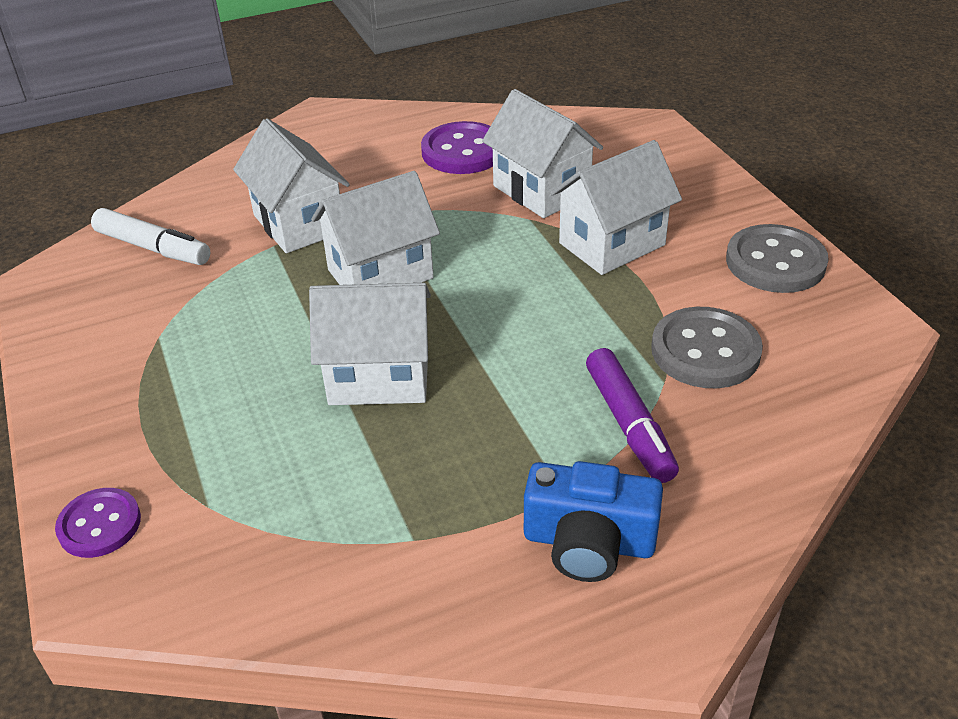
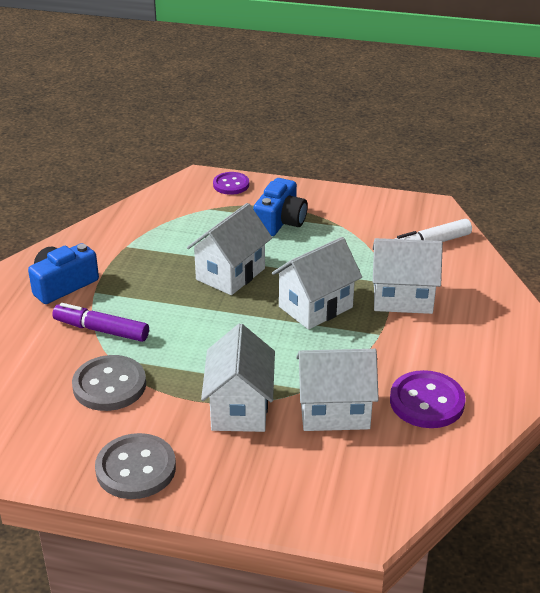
camera: 125 degrees right, 5 degrees down
(191, 400) = (280, 221): none -> blue camera
(380, 274) = (315, 307): white house -> white house turned 45 degrees clockwise

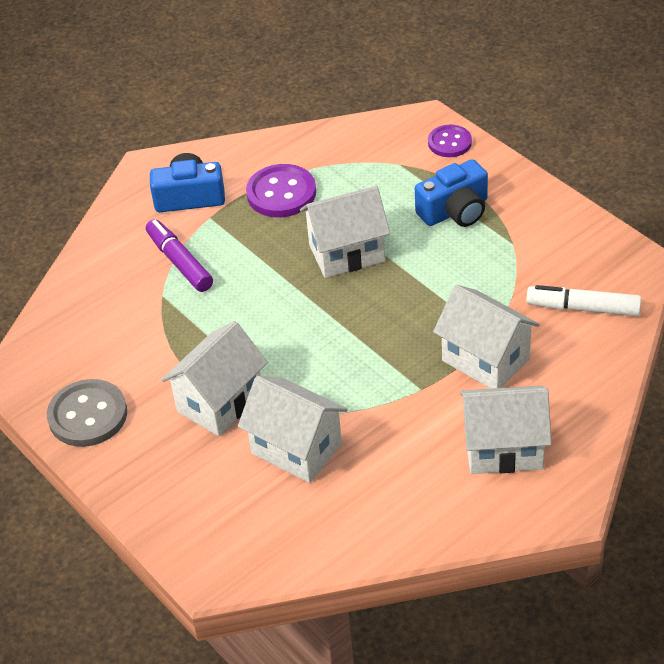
camera: 40 degrees right, 10 degrees up
(109, 385) = (137, 323): grey button -> none
(315, 307) = (390, 329): white house -> white house (503, 449)
(427, 402) = (389, 484): purple button -> purple button (281, 193)

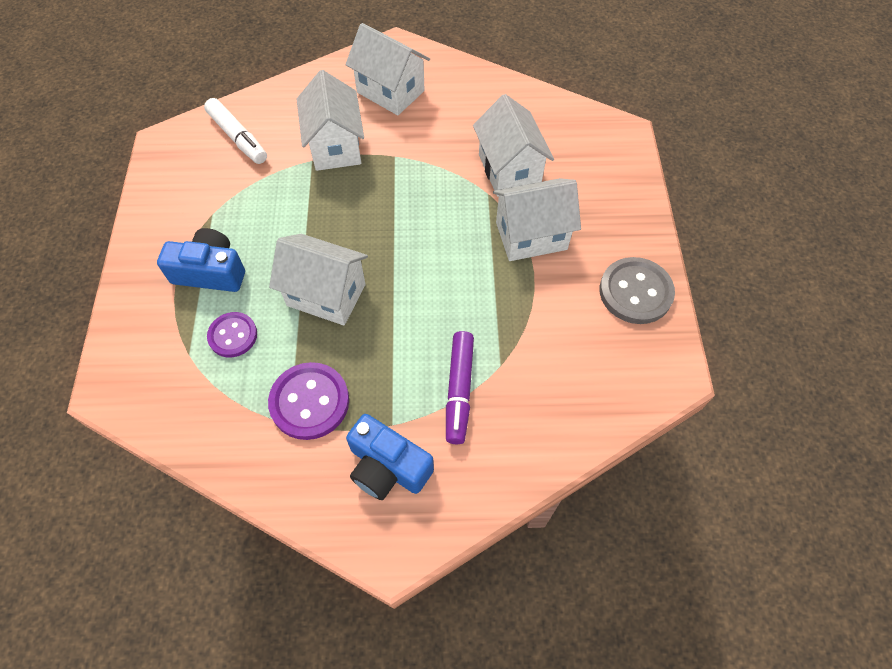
camera: 145 degrees left, 15 degrees up
(449, 142) = (127, 344): purple button -> purple button (233, 335)

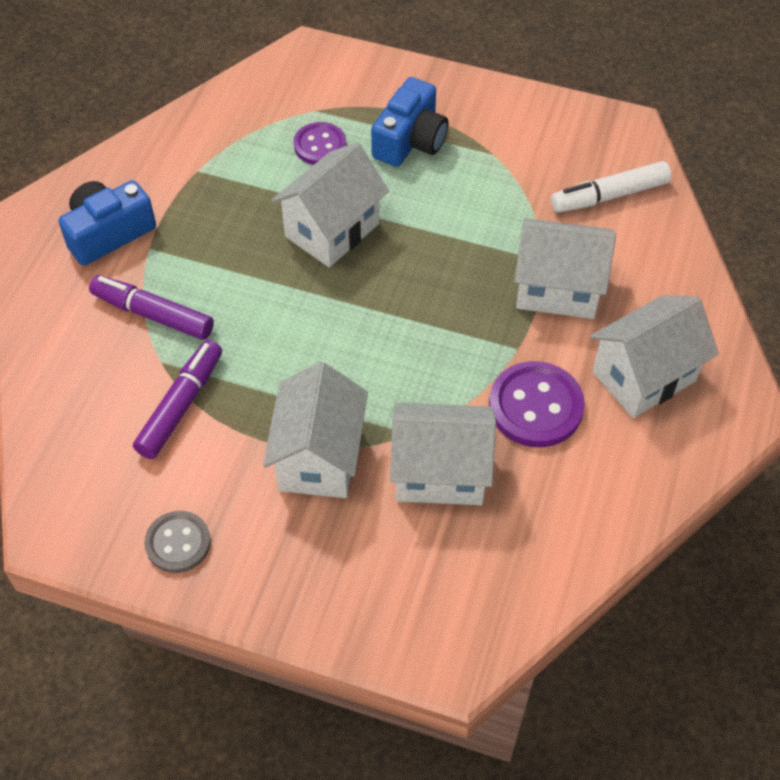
camera: 110 degrees right, 5 degrees down
(309, 402) = (211, 190): purple button -> purple button (535, 406)
(532, 335) = (181, 405): none -> purple marker
(635, 292) = (178, 543): grey button -> grey button, size x0.64

